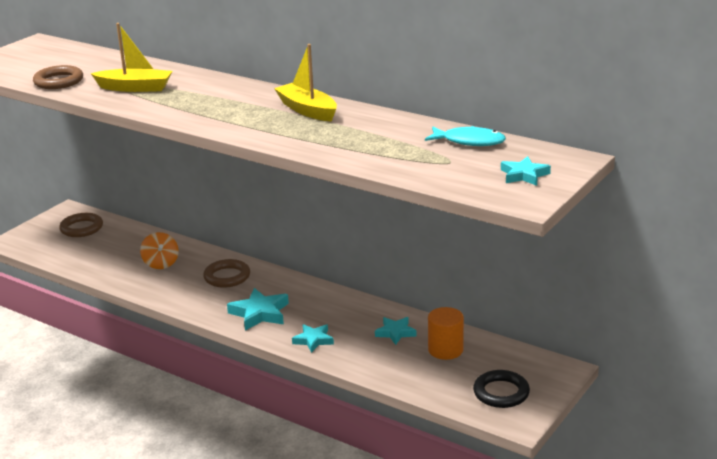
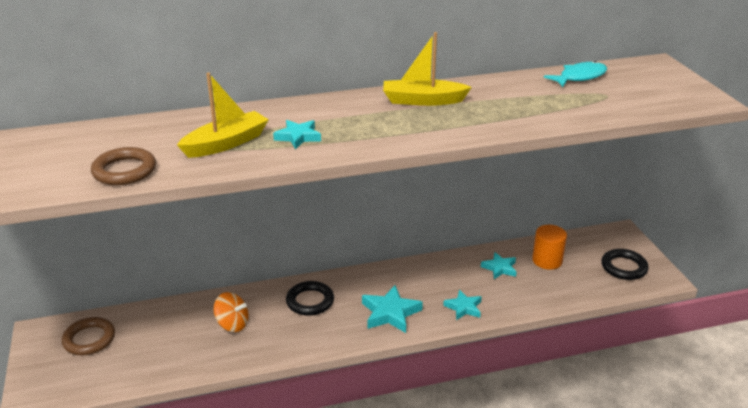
camera: 50 degrees left, 5 degrees up
(227, 277) = (310, 301): brown ring -> black ring
(524, 175) = (664, 84): turquoise star -> turquoise star (298, 137)

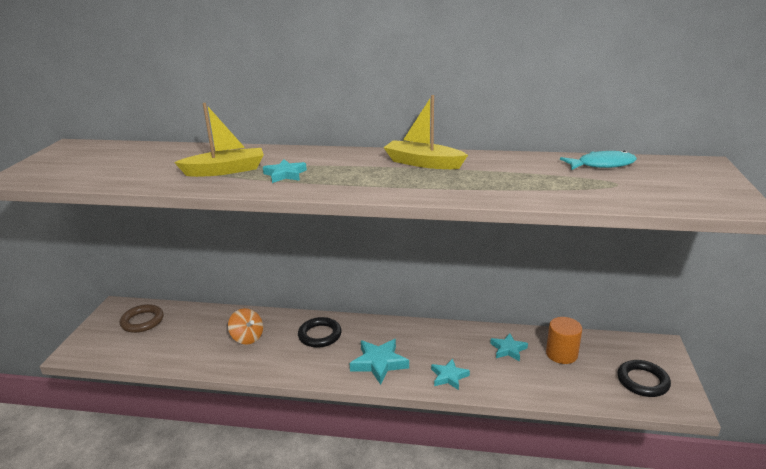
camera: 25 degrees right, 5 degrees down
(124, 171) = (132, 177): brown ring -> none

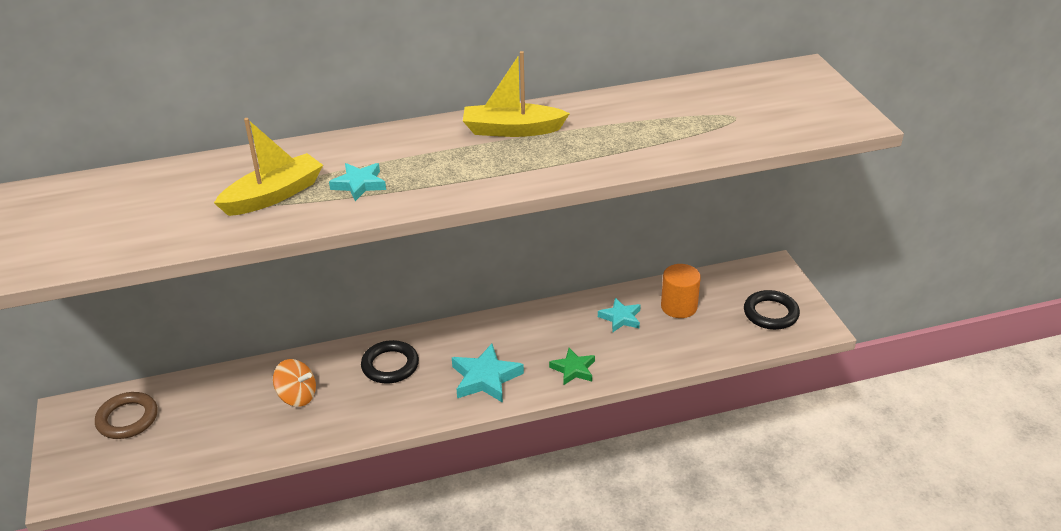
camera: 25 degrees left, 10 degrees up
(449, 377) = (573, 369): turquoise star -> green star
(602, 165) = (706, 92): turquoise fish -> none

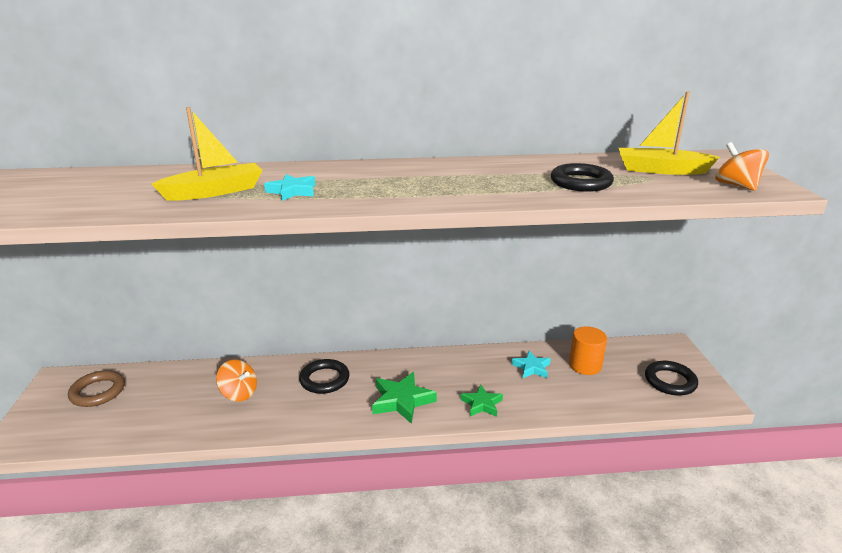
camera: 10 degrees right, 10 degrees down
(485, 378) = (402, 401): turquoise star -> green star
(512, 130) = (443, 171): yellow boat -> yellow boat (660, 170)
(662, 133) = (581, 182): none -> black ring
(818, 120) = (736, 185): none -> orange spinning top

